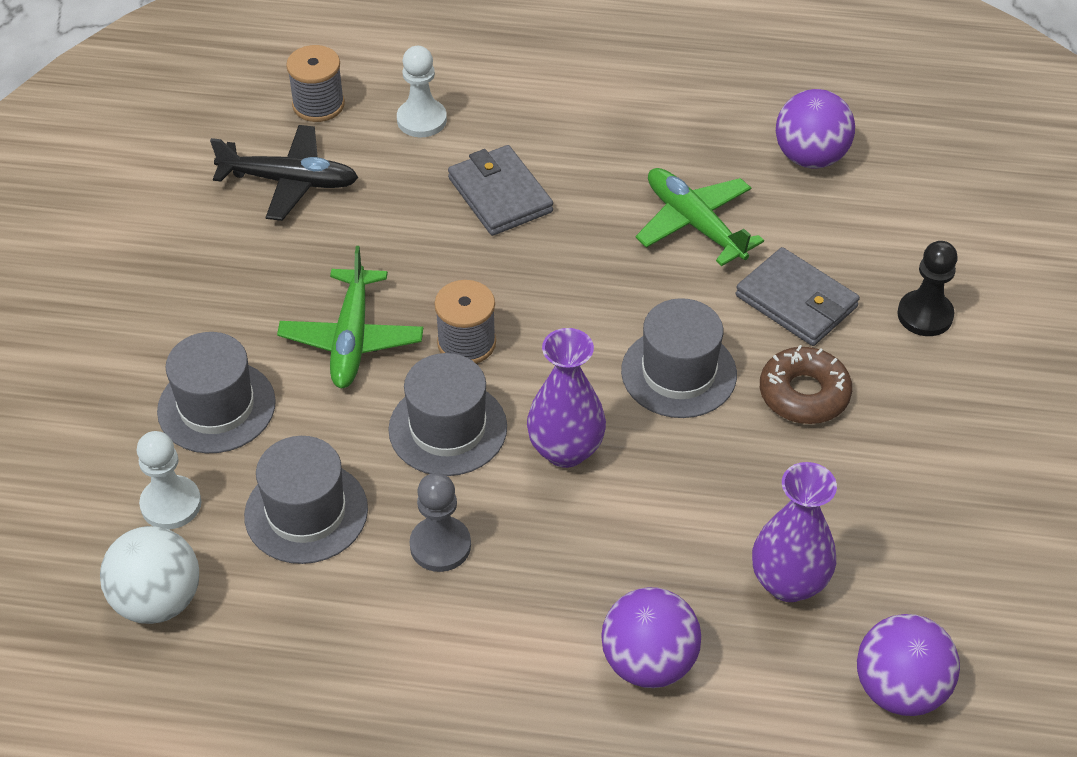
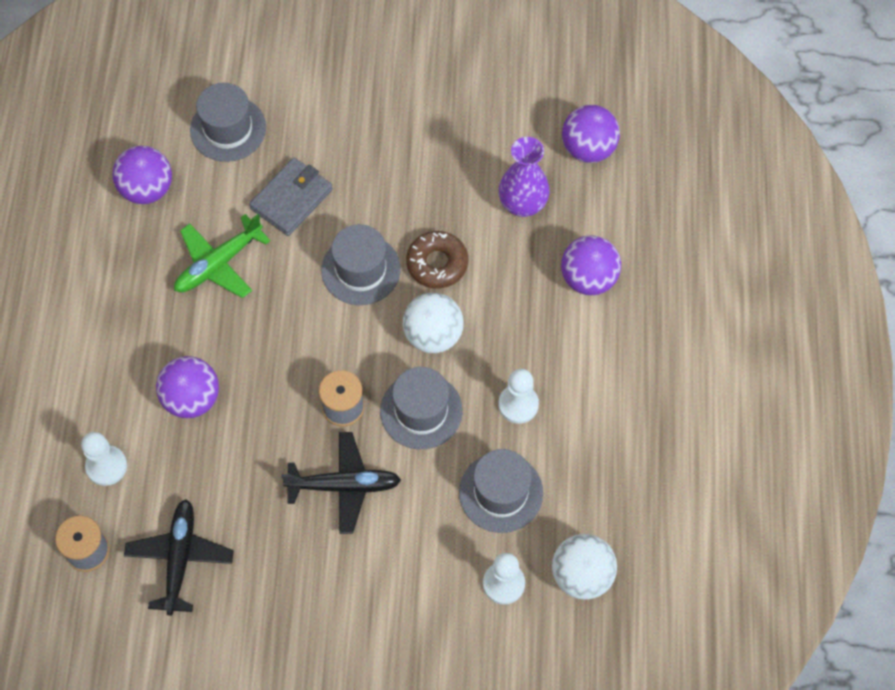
camera: 95 degrees left, 15 degrees up
(216, 406) = (415, 570): grey hat -> grey hat (228, 129)
(352, 338) = (344, 486): green plane -> black plane
(440, 546) = (518, 404): grey pawn -> white pawn
(500, 195) = (192, 398): grey wallet -> purple ball
(565, 450) = (433, 335): purple vase -> white ball
(804, 394) = (373, 195): brown donut -> brown donut (437, 263)
(925, 315) = (300, 123): black pawn -> none

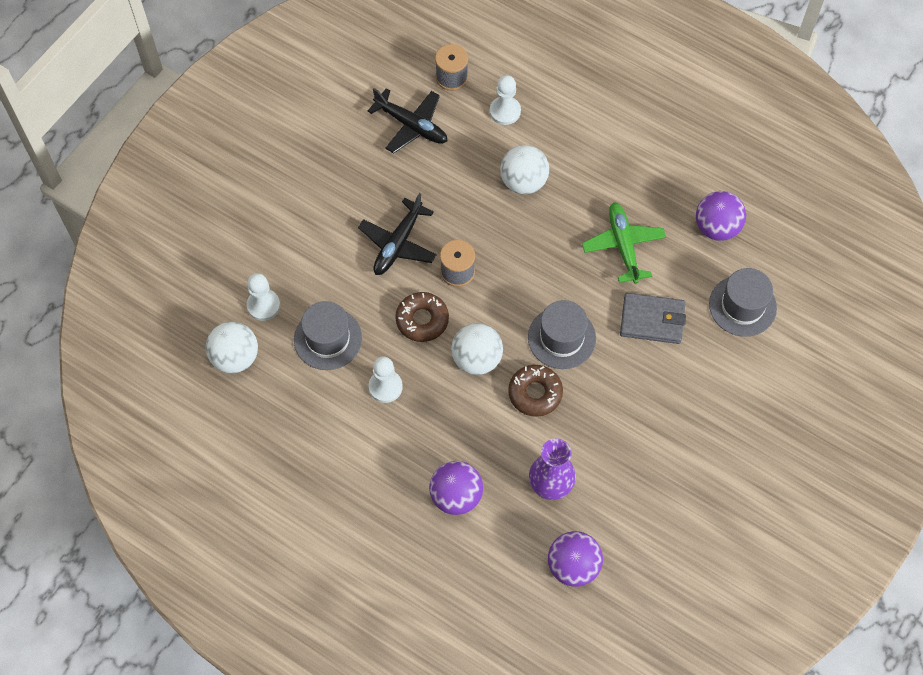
camera: 120 degrees right, 0 degrees up
(192, 398) = (523, 182): purple ball -> white ball
(291, 199) = (652, 320): grey wallet -> grey wallet turned 60 degrees counterclockwise
(421, 411) = (422, 320): grey hat -> brown donut

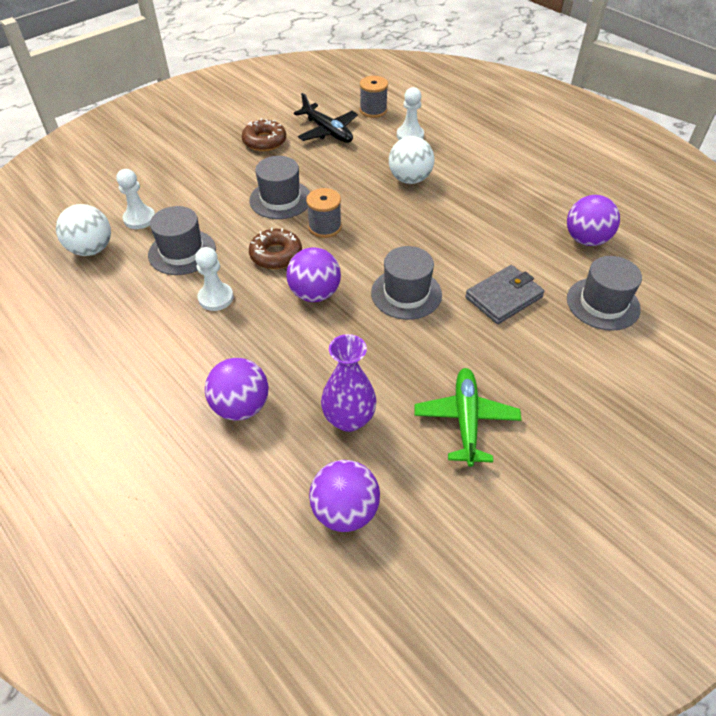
camera: 15 degrees right, 15 degrees down
(398, 243) = (280, 199): black plane -> grey hat
(476, 359) = (315, 294): white ball -> purple ball
(535, 393) = (362, 333): brown donut -> brown donut (264, 141)
(623, 246) = (489, 237): green plane -> green plane (466, 420)
(652, 320) = (503, 297): grey wallet -> grey wallet turned 60 degrees counterclockwise

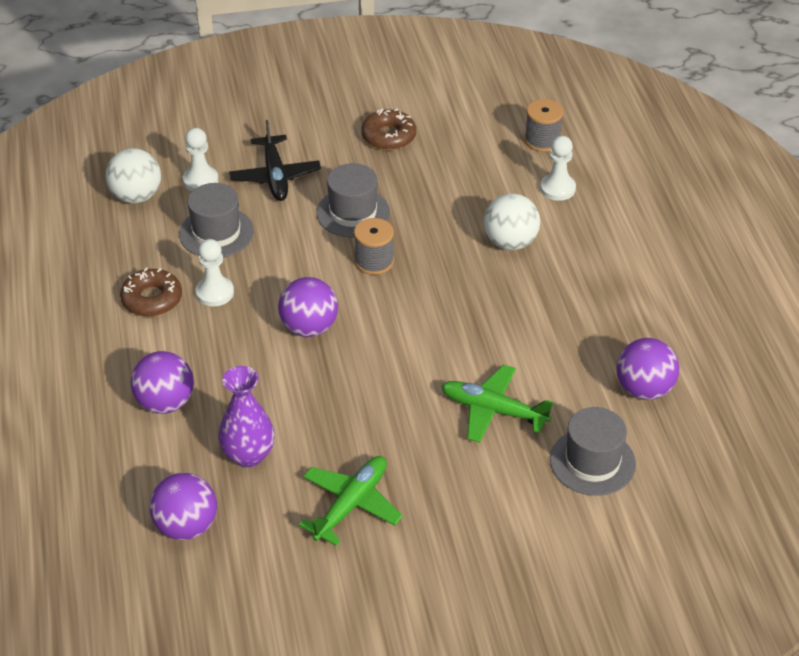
camera: 30 degrees right, 5 degrees down
(276, 255) = (302, 272): brown donut -> brown donut (152, 299)
(327, 131) = (467, 149): black plane -> black plane (275, 176)
(406, 293) = (398, 365): grey hat -> none
(503, 297) = (493, 410): grey wallet -> green plane

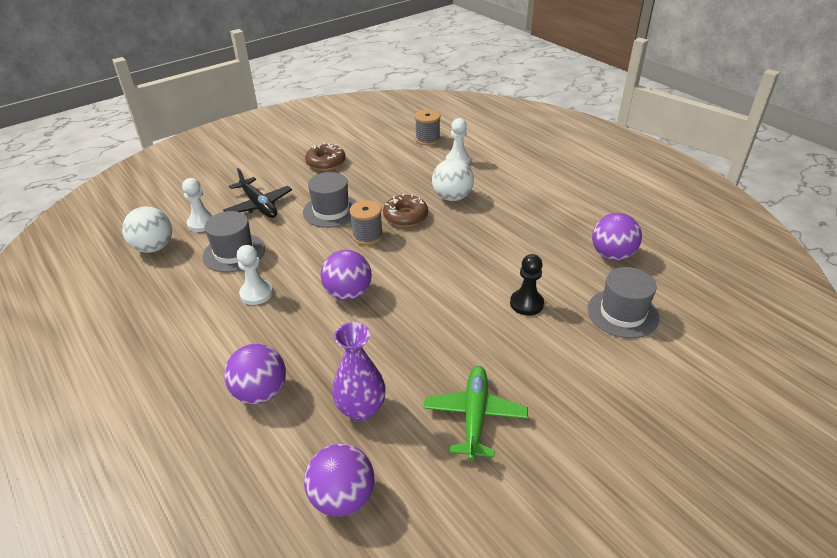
camera: 25 degrees left, 5 degrees down
(152, 299) = (204, 315): brown donut -> brown donut (405, 216)
(493, 410) = (526, 303): green plane -> black pawn

